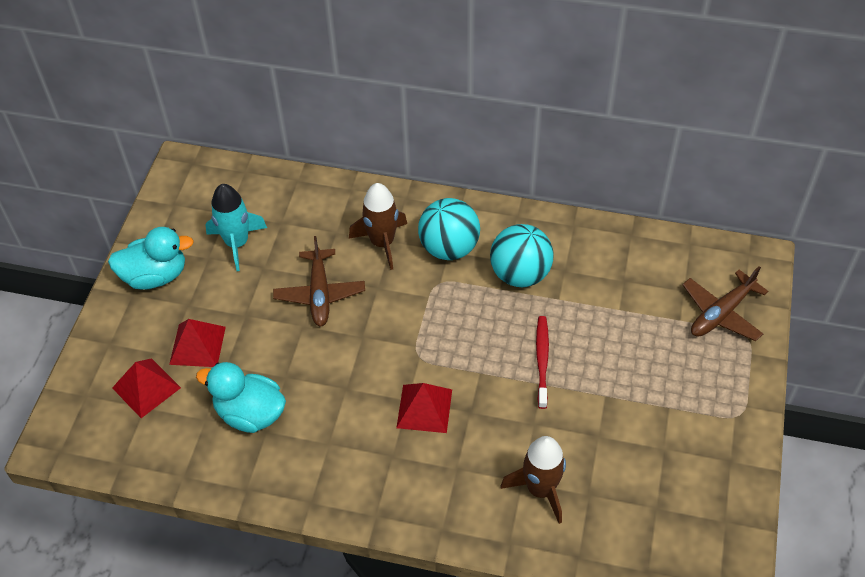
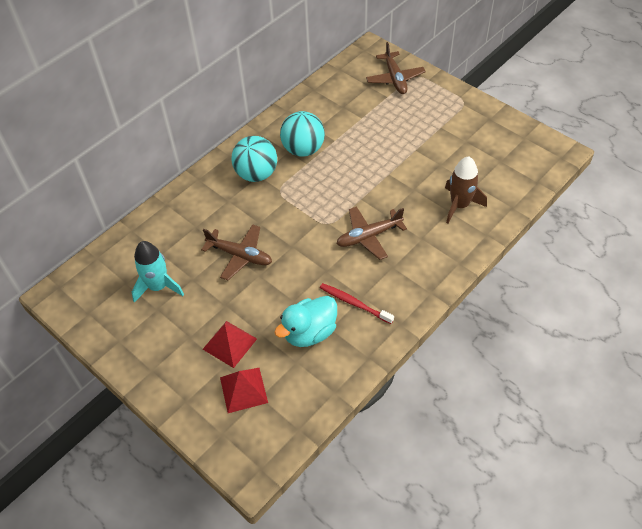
camera: 60 degrees left, 0 degrees up
(155, 276) = (146, 348): turquoise duck -> none
(382, 243) = (225, 206): brown rocket -> none
(424, 408) = (368, 236): red pyramid -> brown plane
(542, 360) = (372, 166): red toothbrush -> red toothbrush (354, 303)

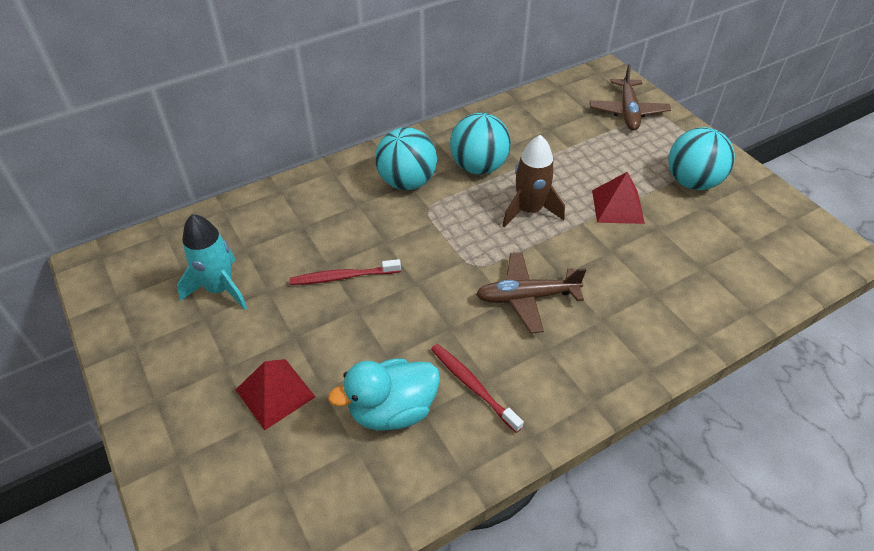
camera: 15 degrees right, 5 degrees down
(240, 255) = (342, 277): brown plane -> red toothbrush
(243, 390) = (263, 468): red pyramid -> red pyramid (617, 206)
(453, 124) = (692, 182): none -> turquoise ball
(459, 205) = (672, 288): brown rocket -> brown rocket (529, 210)

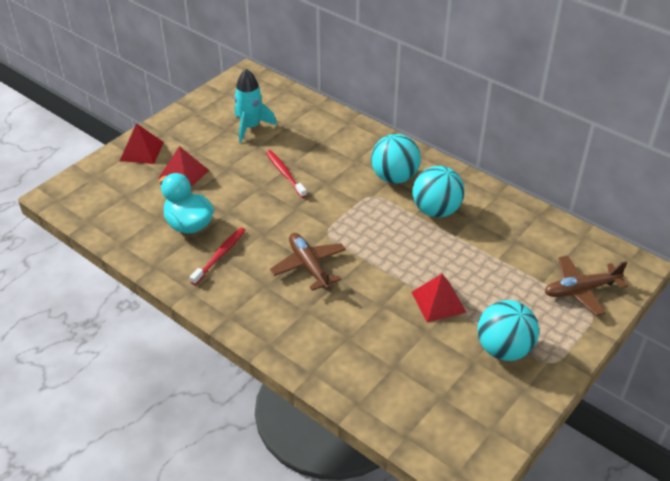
camera: 70 degrees right, 5 degrees down
(181, 440) = (142, 151): none -> red pyramid
(529, 210) = (402, 249): brown rocket -> none

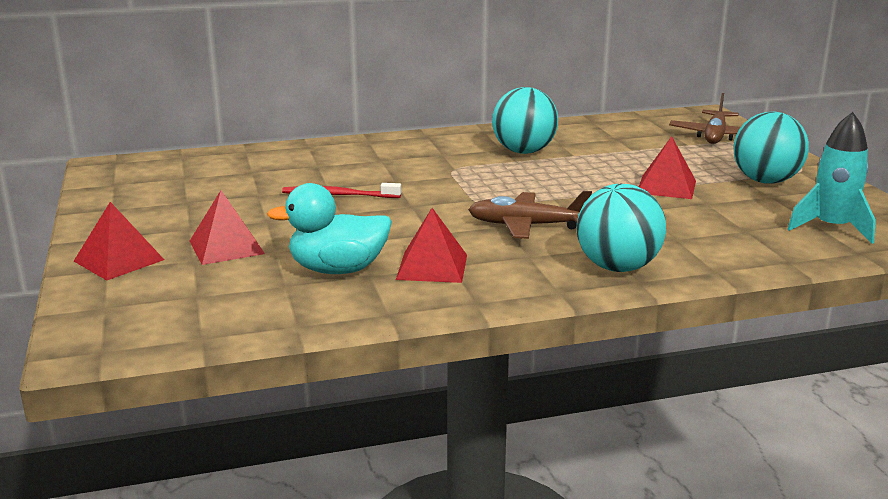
camera: 55 degrees left, 20 degrees down
(220, 255) = (432, 267): red toothbrush -> red pyramid
(250, 127) = (213, 189): turquoise rocket -> turquoise rocket (832, 228)
(394, 177) = (441, 153): turquoise ball -> turquoise ball (617, 267)

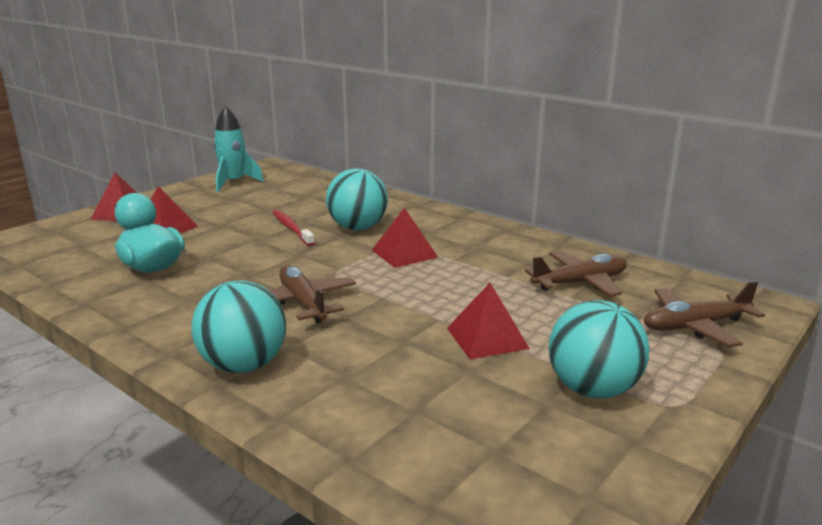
camera: 55 degrees right, 0 degrees up
(432, 267) = (182, 293): red pyramid -> red pyramid (404, 253)
(524, 152) = (482, 256): turquoise ball -> turquoise ball (357, 228)
(615, 141) = (580, 283): none -> brown plane
(832, 228) = (492, 469): turquoise rocket -> turquoise rocket (234, 183)

